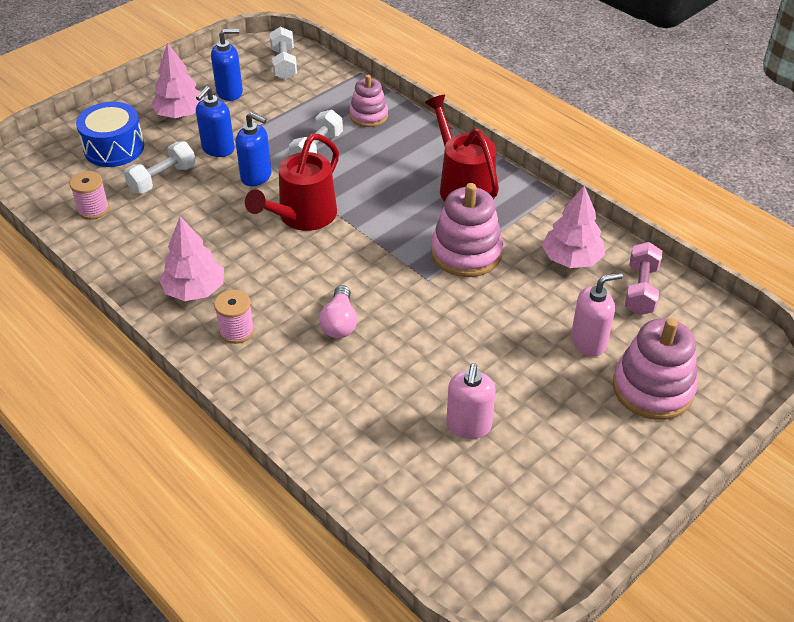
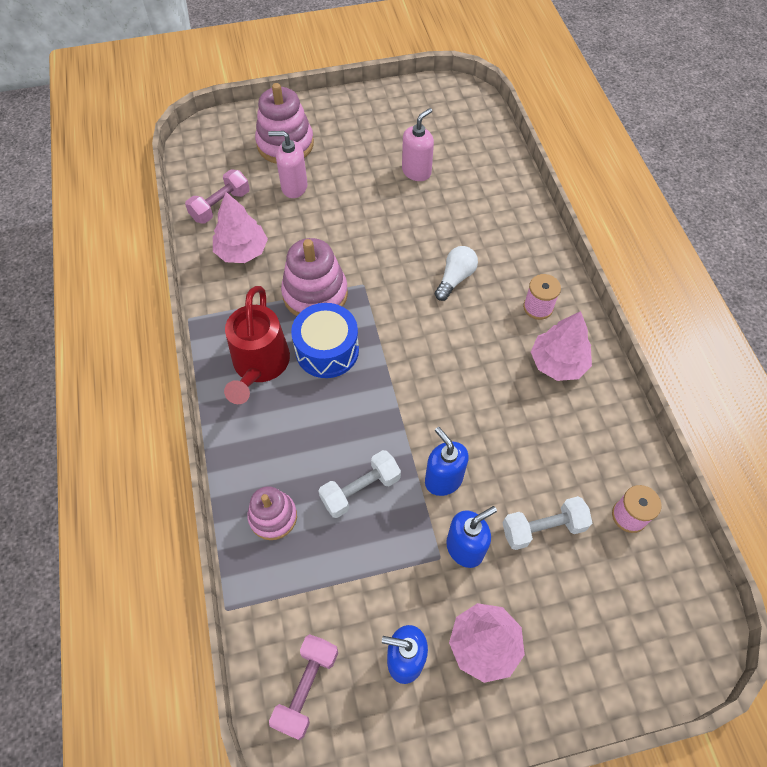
camera: 150 degrees left, 15 degrees up
(114, 148) = (584, 616): blue drum -> blue drum (327, 350)
(284, 64) = (306, 688): white dumbbell -> pink dumbbell
(302, 217) = (427, 400): red watering can -> none
(340, 323) = (455, 278): pink light bulb -> white light bulb

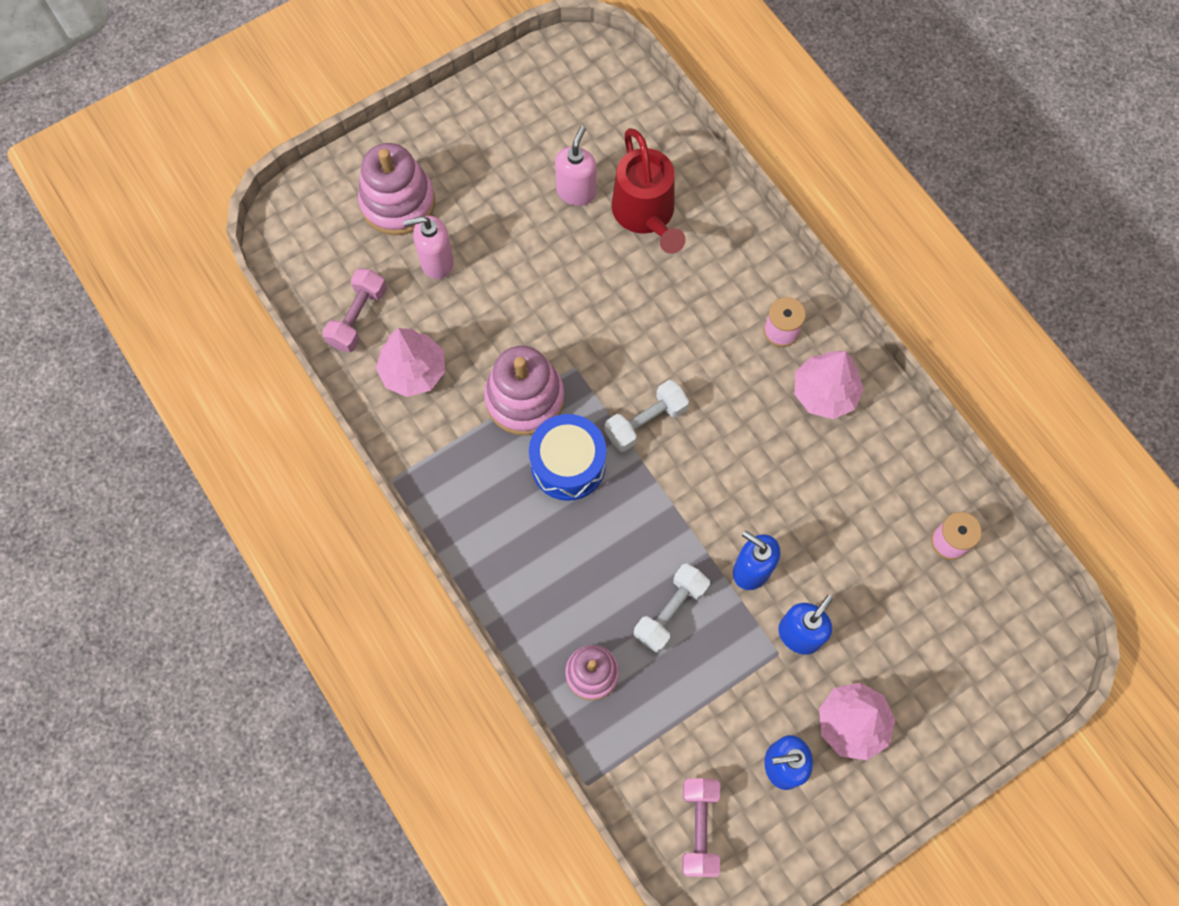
camera: 20 degrees left, 10 degrees up
(259, 366) = (501, 510): red watering can -> red watering can (646, 215)
(455, 278) = (676, 324): white light bulb -> none
(543, 528) = (869, 585): white dumbbell -> white dumbbell (645, 422)

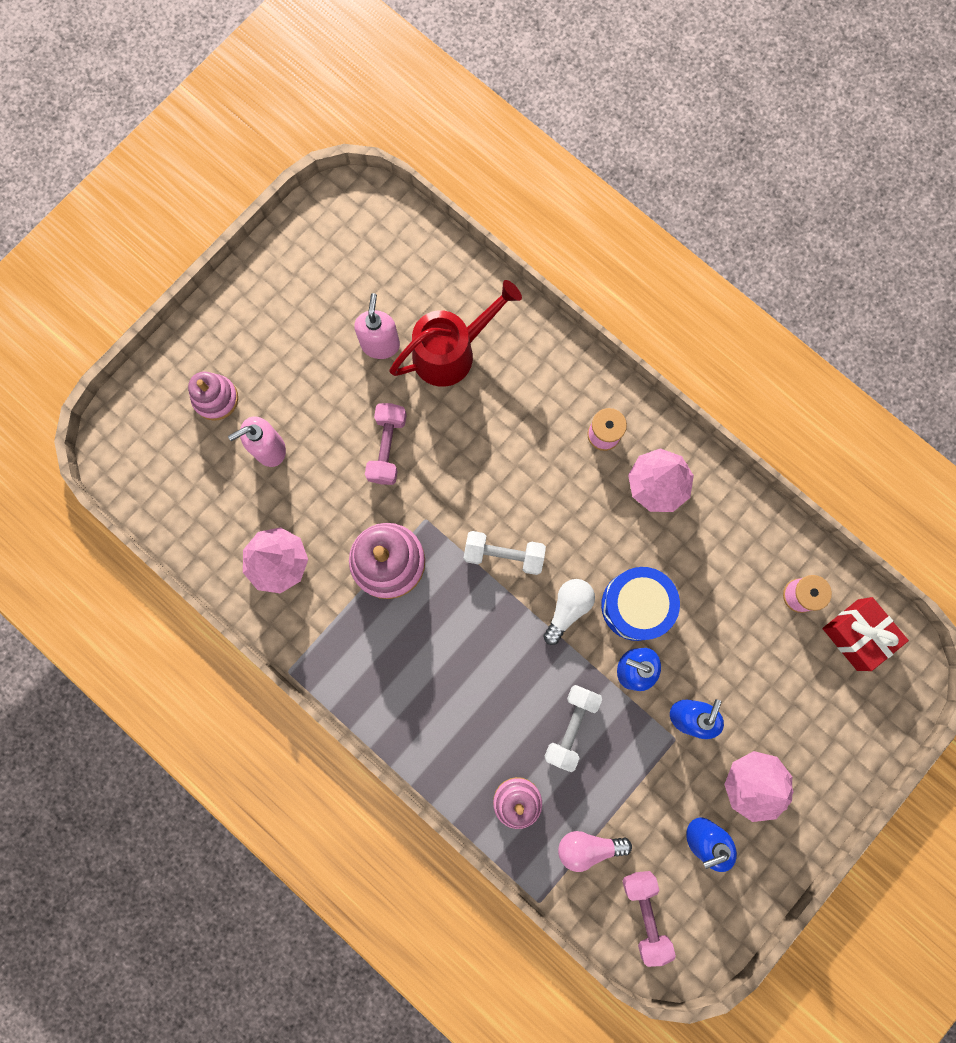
camera: 15 degrees left, 10 degrees up
(358, 317) = (211, 523): pink dumbbell -> pink dumbbell (387, 448)
(398, 202) = (215, 398): pink stacking toy -> pink stacking toy, size x0.63
(568, 464) = (444, 614): blue drum -> blue drum (636, 605)
(645, 422) = (504, 555): white dumbbell -> white dumbbell turned 60 degrees clockwise
(646, 215) = (452, 351): red watering can -> red watering can turned 90 degrees counterclockwise
(655, 740) = (588, 846): none -> pink light bulb
(698, 492) = (568, 609): none -> white light bulb
(1003, 598) = (857, 635): none -> red gift

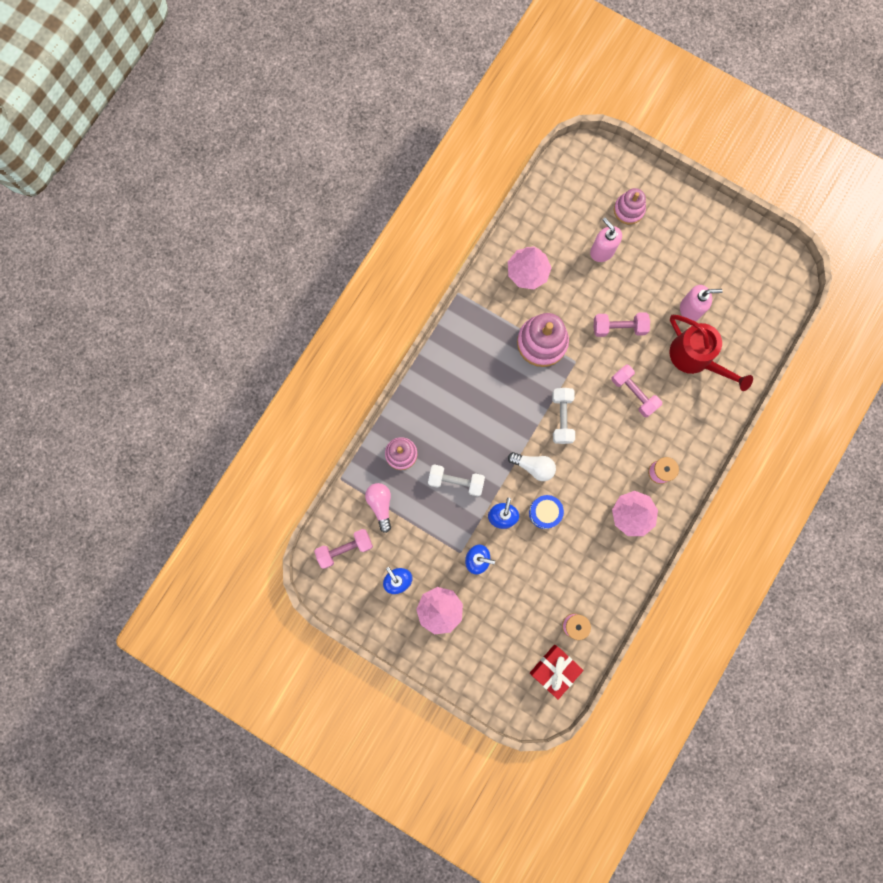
camera: 80 degrees right, 0 degrees up
(486, 446) = (634, 393): none -> pink dumbbell
(636, 605) = (545, 512): blue drum -> blue drum, size x0.67

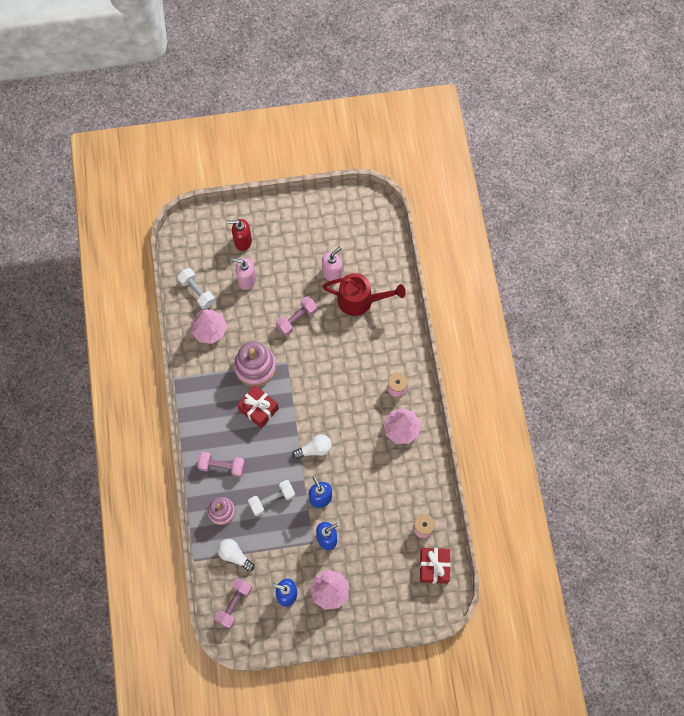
camera: 40 degrees left, 10 degrees down
(380, 505) = (234, 555): pink light bulb -> white light bulb
(512, 386) = (258, 409): none -> red gift
(545, 512) = (345, 472): blue drum -> none
(561, 418) = (307, 404): white dumbbell -> white dumbbell (197, 292)
(629, 210) = (242, 241): pink stacking toy -> red soap dispenser
(634, 393) = (340, 352): pink dumbbell -> pink dumbbell (222, 466)

